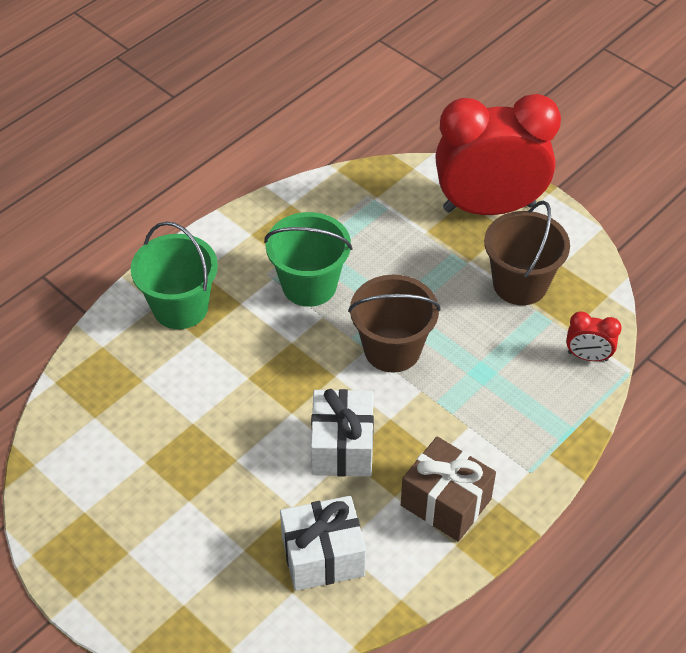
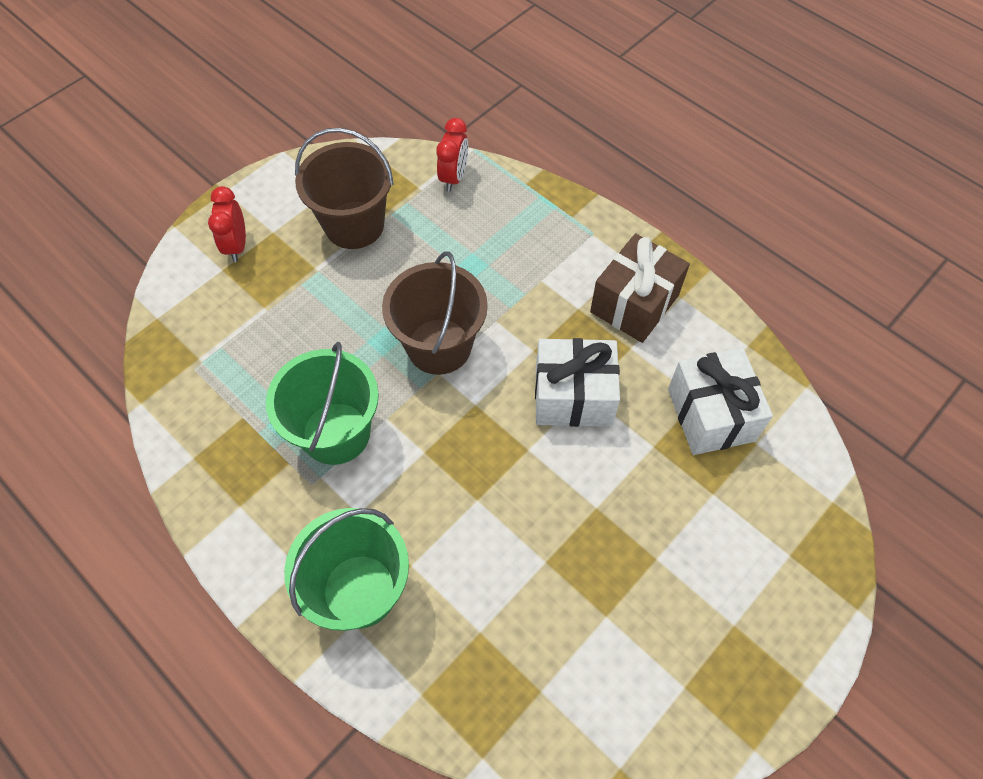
camera: 90 degrees left, 10 degrees up
(489, 207) = (237, 246): red clock -> red clock, size x0.40

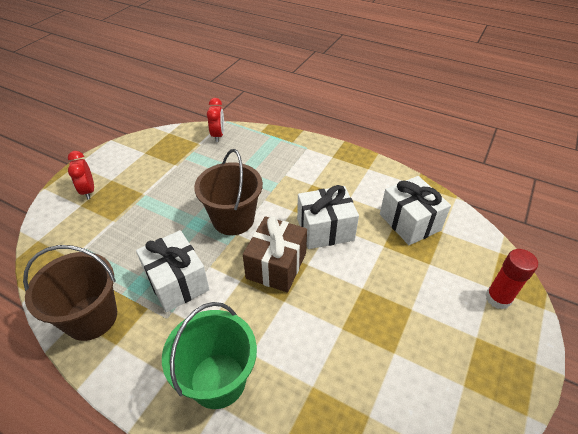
camera: 15 degrees left, 15 degrees down
(336, 433) = (177, 282): green bucket -> white gift
(354, 225) = (163, 167): brown bucket -> brown bucket (91, 317)
(634, 303) = (343, 176): brown gift -> brown gift (276, 265)
(793, 576) = (498, 298): none -> red glue stick

